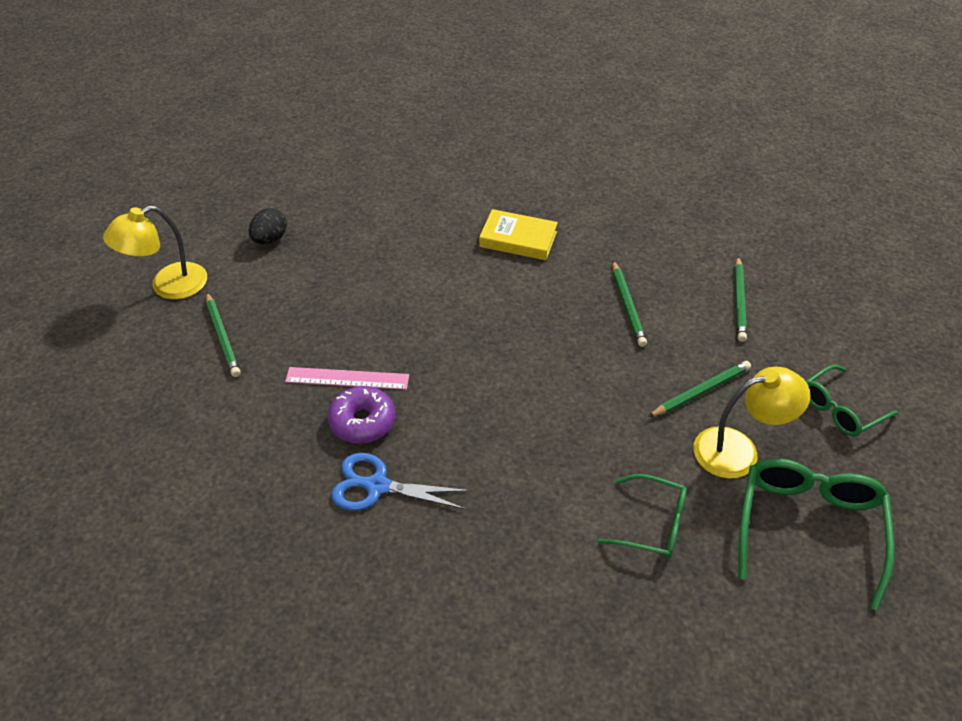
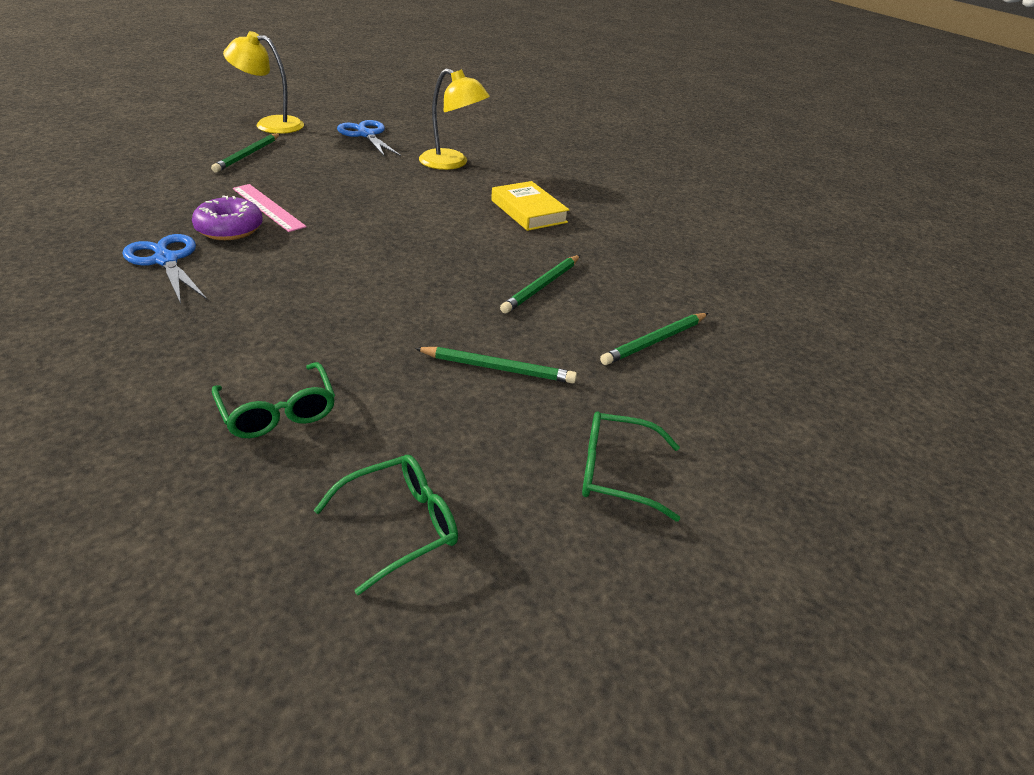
camera: 40 degrees right, 10 degrees down
(270, 239) = (366, 134): black egg -> blue scissors
(738, 450) = (451, 425): yellow lamp -> yellow lamp (452, 163)
(808, 528) = (400, 526): green glasses -> green glasses, size x0.61

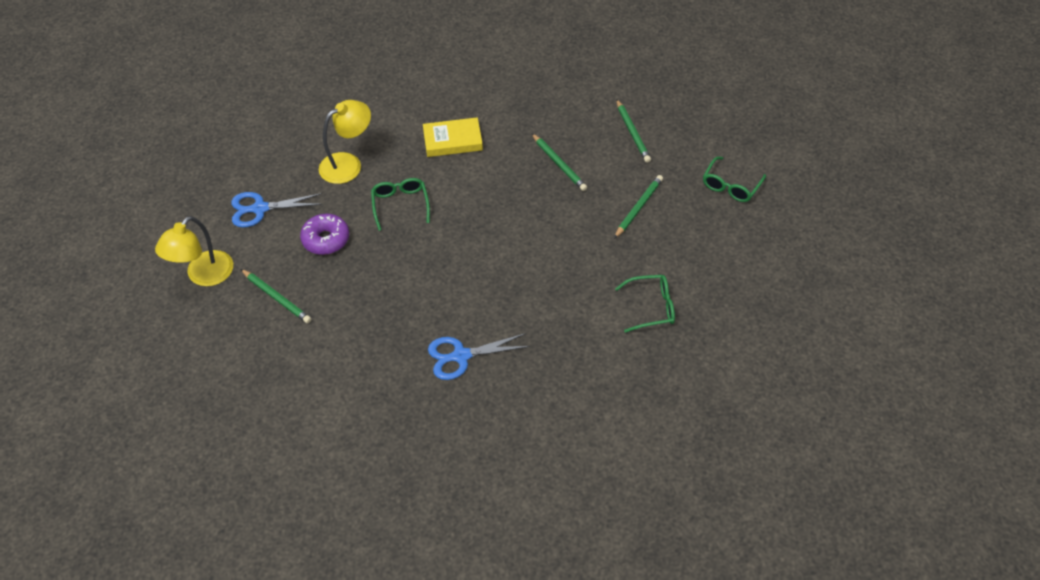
camera: 65 degrees left, 15 degrees up
(229, 229) = (423, 317): purple donut -> purple donut (326, 239)
(268, 207) = (392, 292): pink ruler -> none
(400, 526) = (744, 271): green glasses -> green glasses (400, 205)

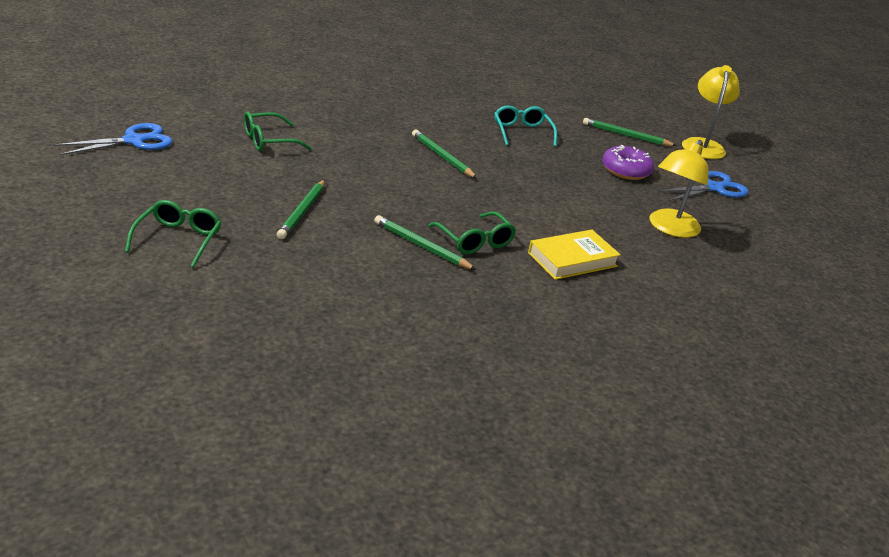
camera: 155 degrees right, 20 degrees down
(390, 309) = (522, 132): none -> turquoise glasses
(400, 205) = (579, 199): green glasses -> green glasses (475, 241)
(460, 356) = (438, 111): blue scissors -> blue scissors (134, 141)
(632, 133) = (333, 288): green pencil -> green pencil (442, 157)

